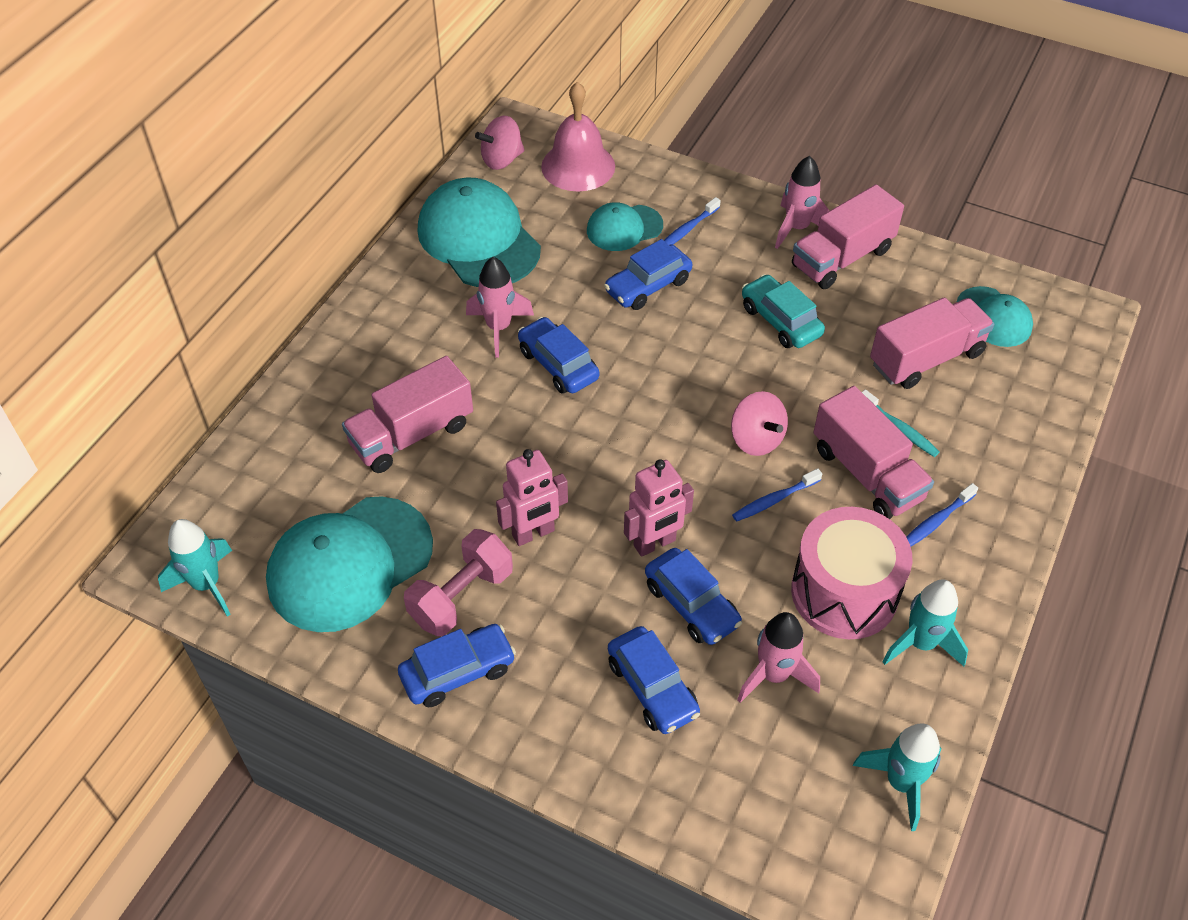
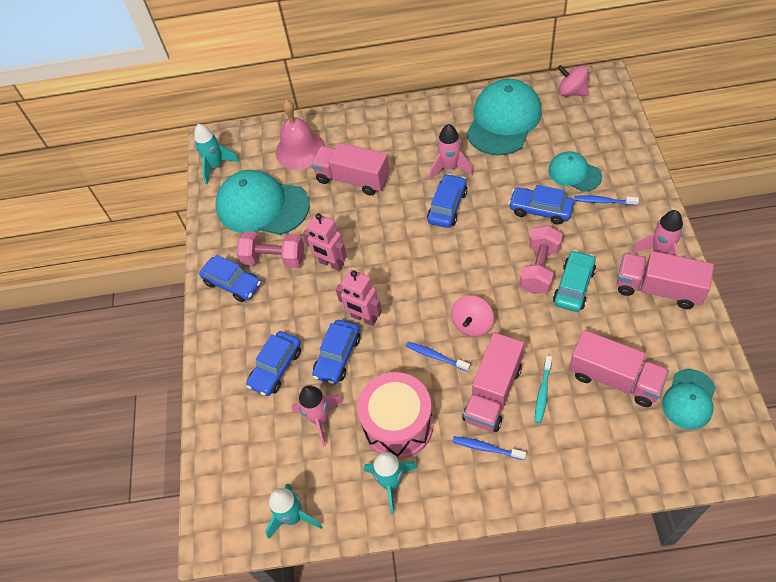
camera: 65 degrees right, 5 degrees up
(578, 166) = (602, 125): pink bell -> pink bell (300, 150)
(731, 335) = (539, 269): none -> pink dumbbell

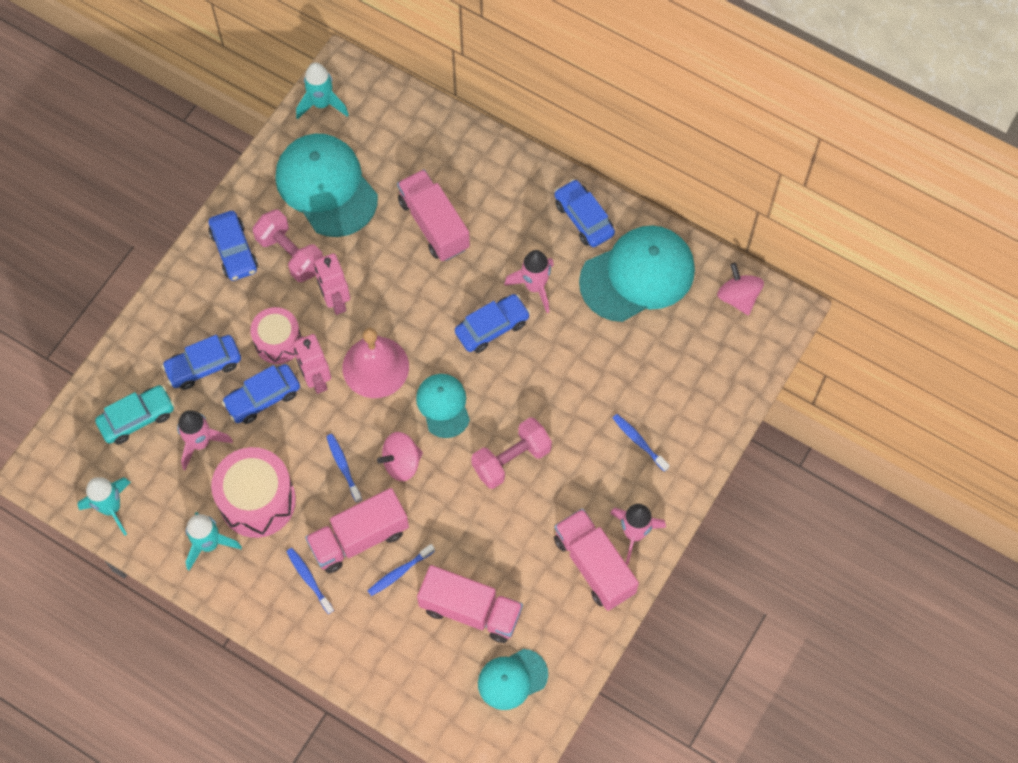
camera: 30 degrees right, 10 degrees up
(300, 150) = (415, 149): pink bell -> pink bell (375, 367)
(315, 315) = (278, 342): none -> pink drum
(540, 210) = (572, 402): blue car -> blue car (583, 218)
(542, 392) = (399, 572): turquoise toothbrush -> blue toothbrush
(574, 173) = (644, 390): turquoise cap -> turquoise cap (443, 406)
(574, 286) = (524, 501): turquoise car -> turquoise car (137, 418)
(614, 378) = (470, 610): pink truck -> pink truck turned 45 degrees counterclockwise

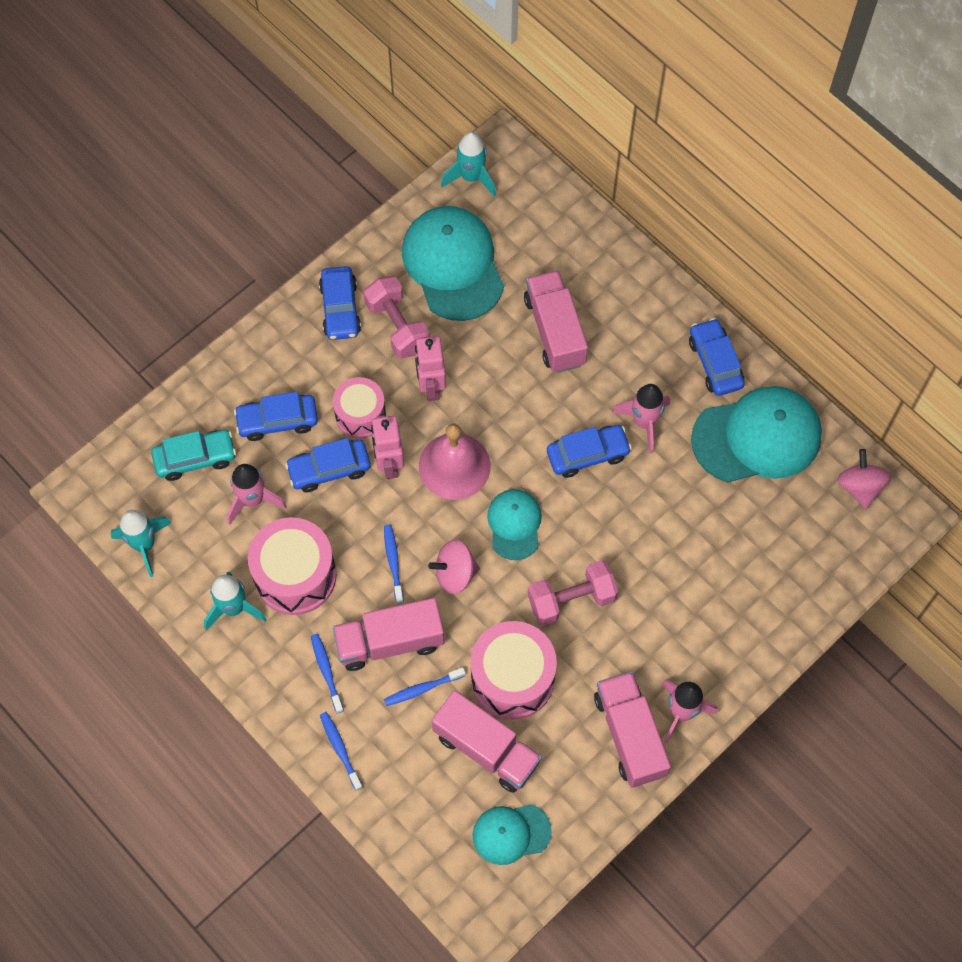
camera: 15 degrees right, 0 degrees up
(477, 542) = (512, 678): none -> pink drum
(639, 441) = (712, 615): blue toothbrush -> blue toothbrush (340, 749)

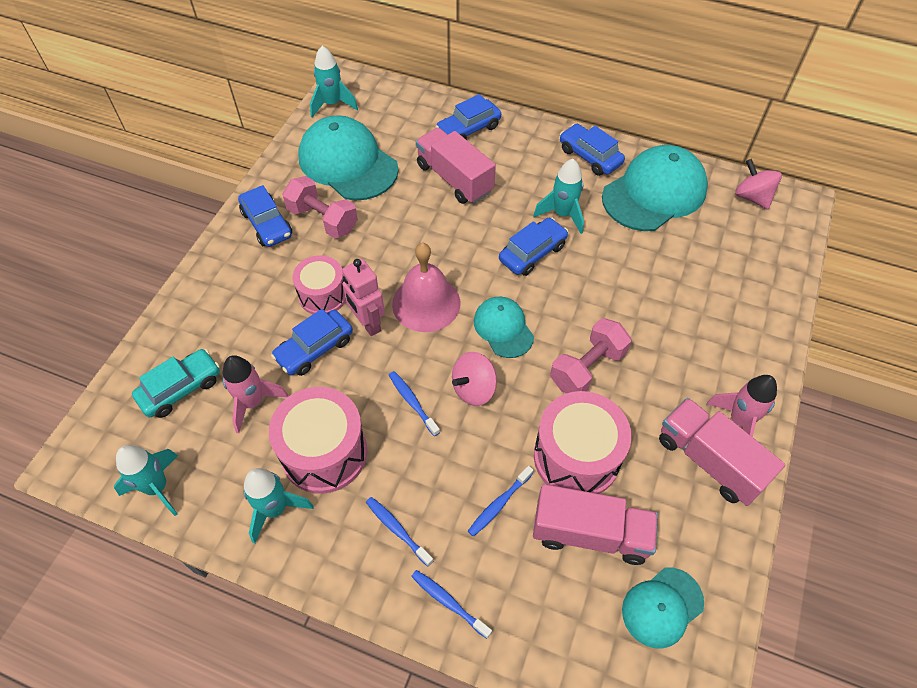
camera: 25 degrees left, 10 degrees down
(277, 421) = (248, 328): blue car -> blue car (468, 129)
(390, 642) = (445, 474): pink truck -> none
(431, 387) = (374, 252): pink robot -> none
(644, 422) = (562, 214): pink rocket -> turquoise rocket

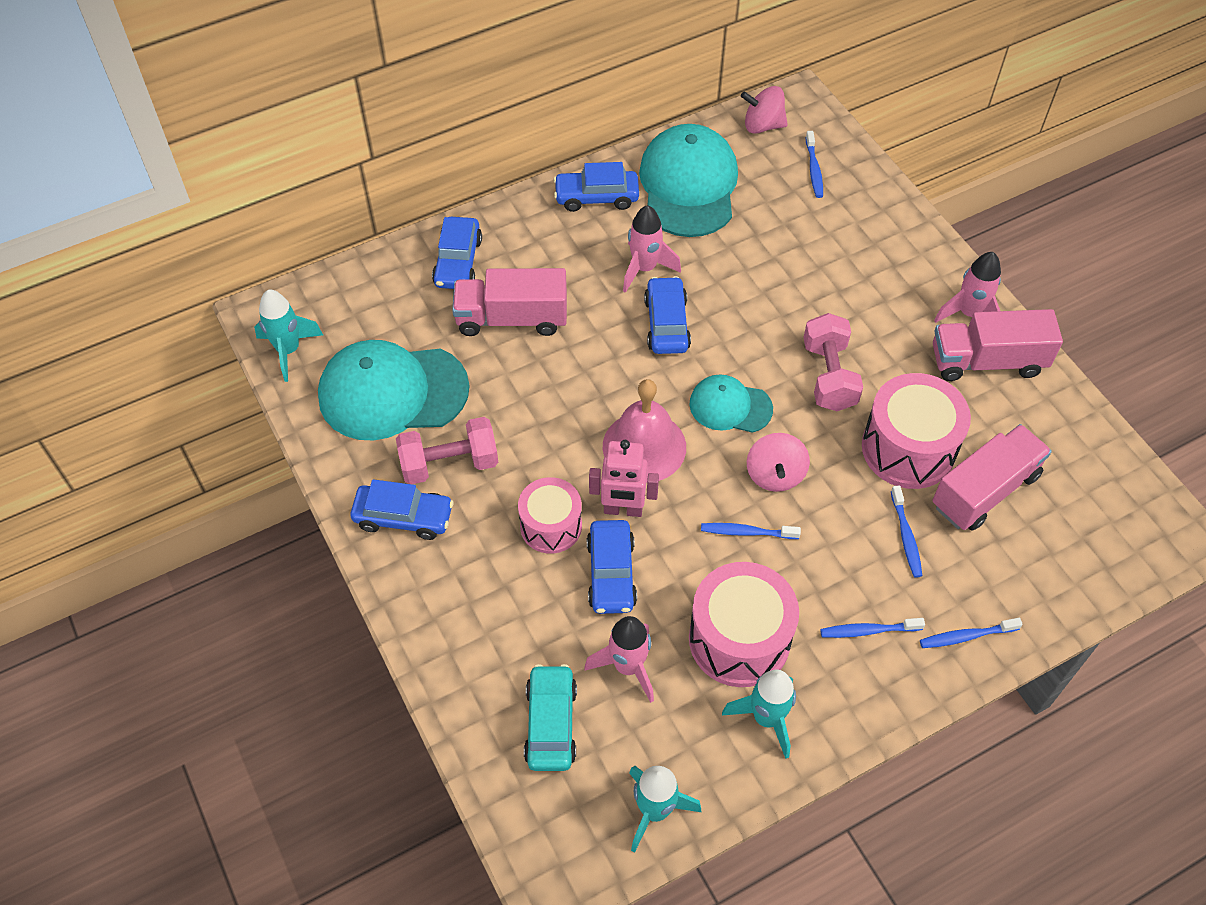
camera: 50 degrees left, 0 degrees up
(562, 214) = (644, 268): turquoise rocket -> pink rocket
(662, 607) = (1083, 489): turquoise cap -> none
(751, 247) = (814, 169): none -> blue toothbrush

